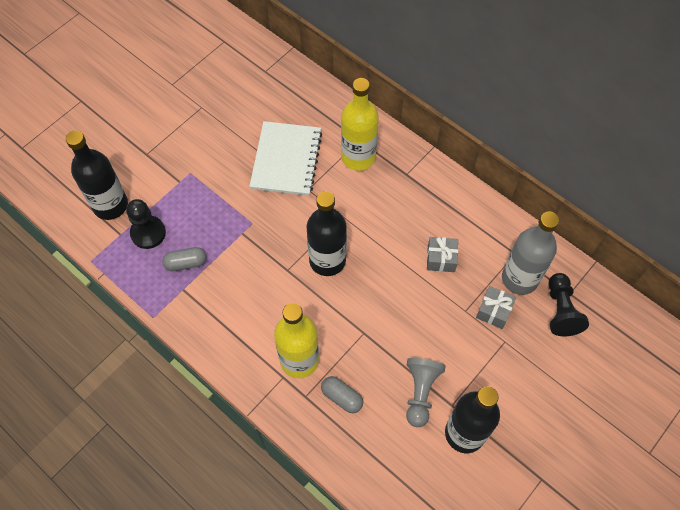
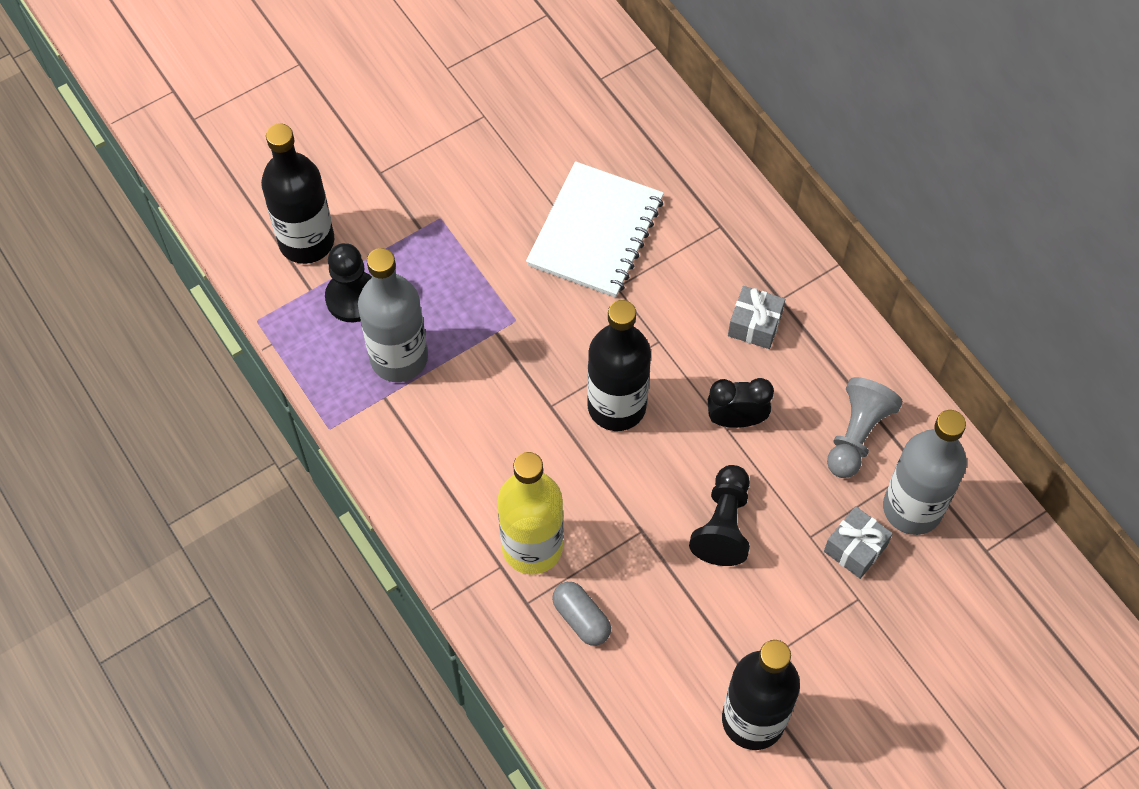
camera: 15 degrees right, 0 degrees up
(186, 263) = (399, 358): grey capsule -> grey bottle
(358, 157) = (711, 254): yellow bottle -> none
(401, 251) = (736, 419): none -> black clock
(420, 392) = (703, 642): grey pawn -> grey pawn (857, 435)
(441, 259) = (796, 446): grey gift -> grey gift (754, 325)
(560, 310) = (962, 574): black pawn -> black pawn (723, 525)

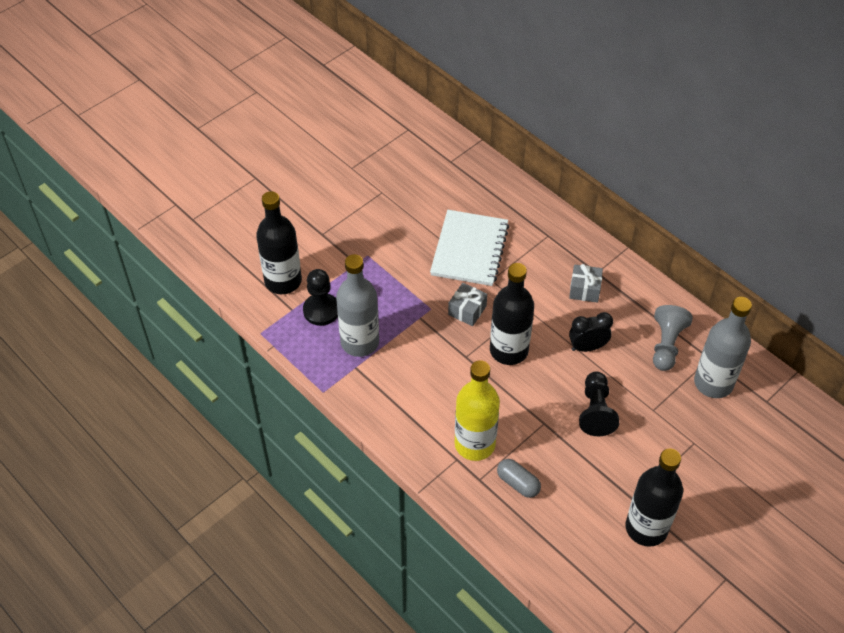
camera: 10 degrees left, 10 degrees down
(855, 548) = (684, 412): grey gift -> grey gift (467, 310)

